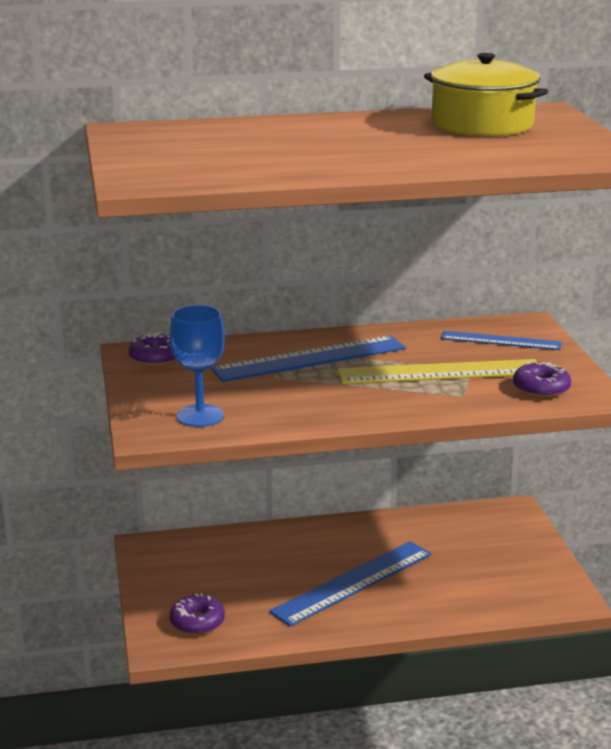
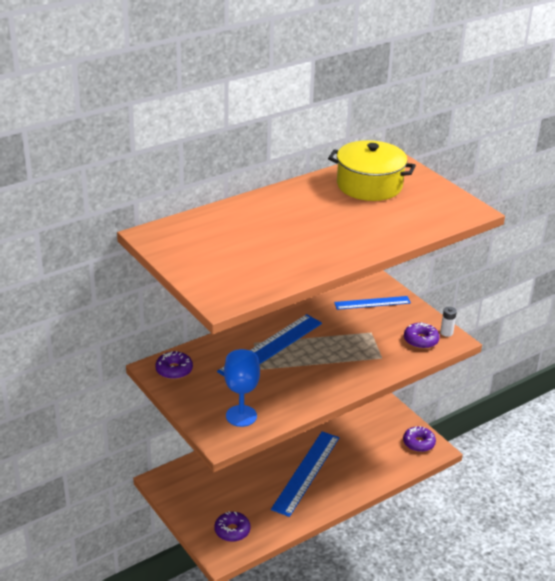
camera: 25 degrees left, 10 degrees up
(440, 372) = (356, 340): yellow ruler -> none
(551, 587) = (418, 443): none -> purple donut
(590, 388) = (446, 332): none -> white battery

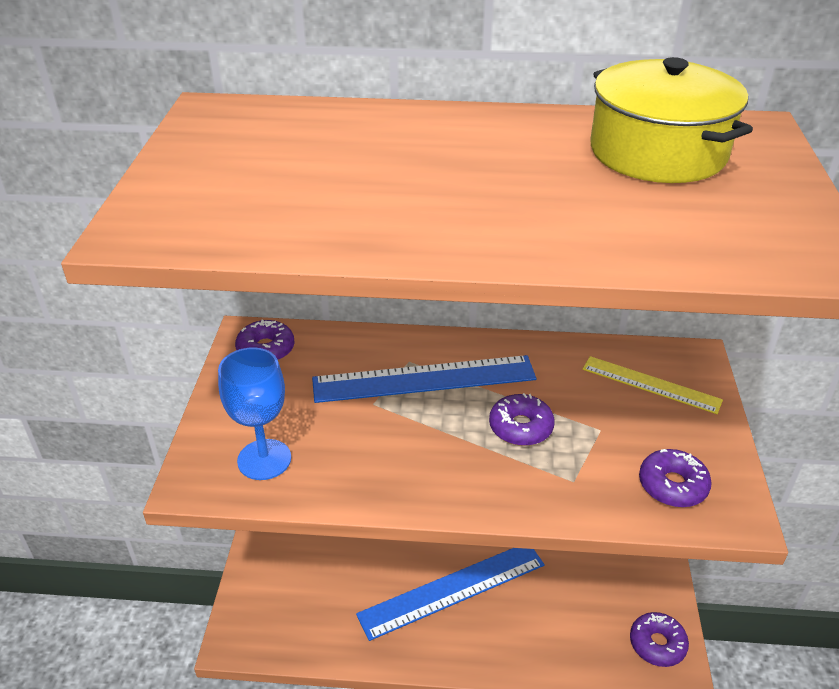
camera: 40 degrees right, 5 degrees up
(232, 530) = (283, 613): purple donut -> purple donut (520, 427)
(372, 303) = (650, 385): blue ruler -> yellow ruler
(446, 332) = (735, 495): white battery -> none

